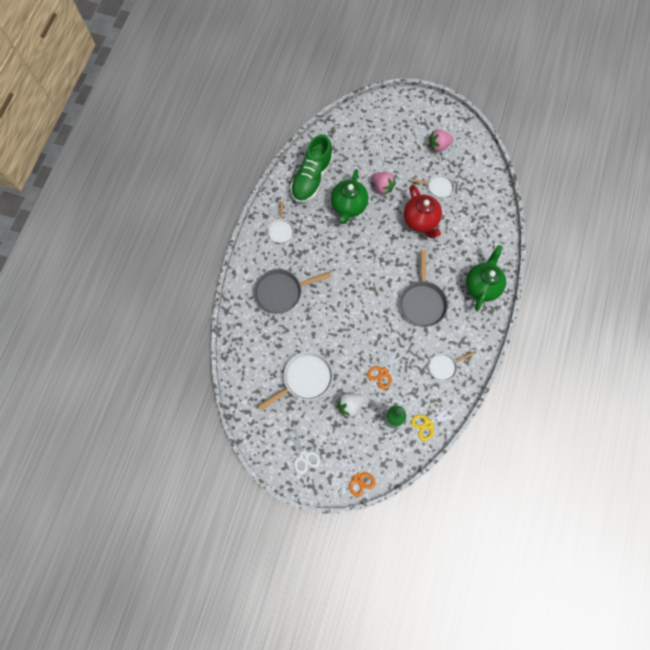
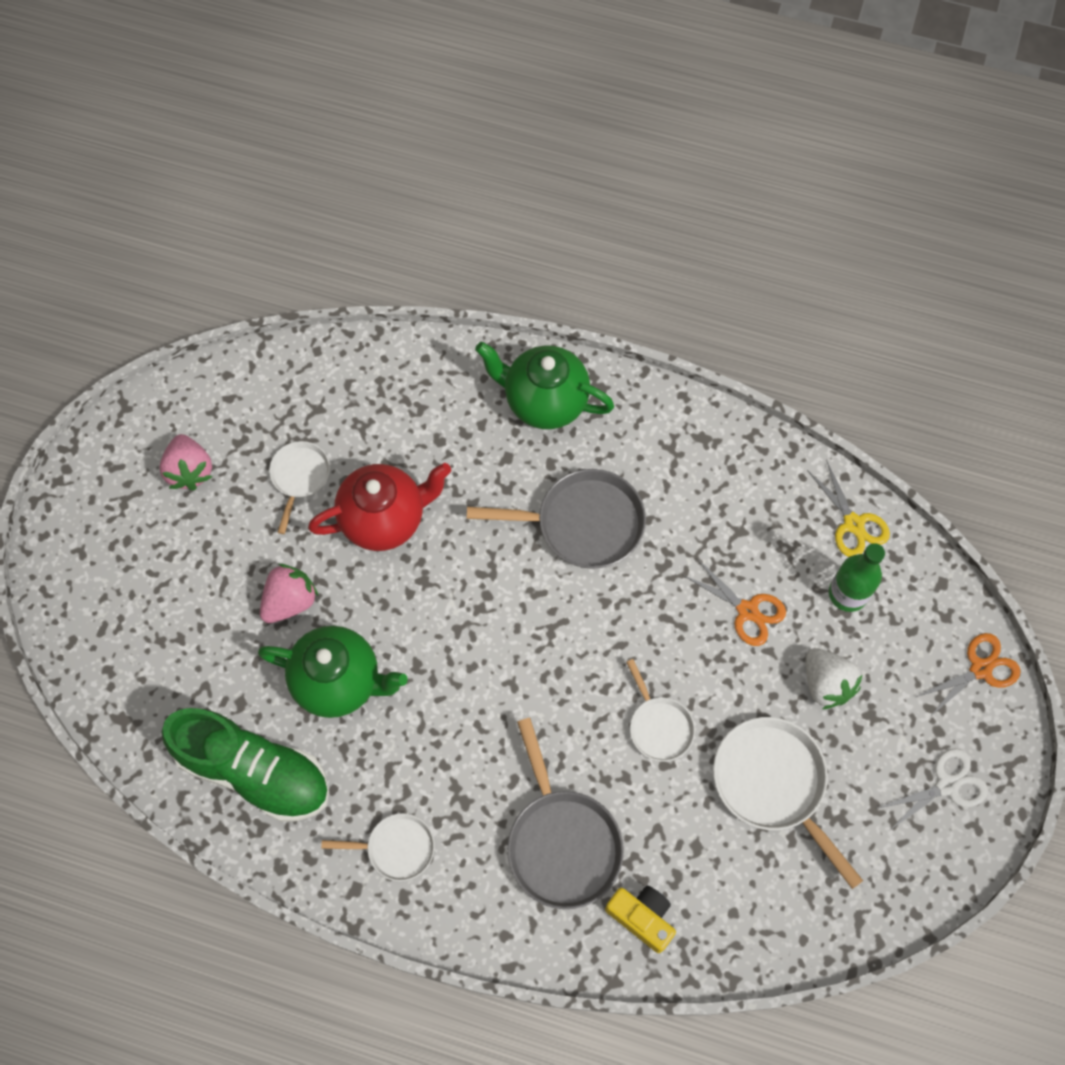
camera: 90 degrees left, 5 degrees down
(251, 323) = (642, 917): none -> yellow camera
(444, 366) = (727, 486): white pan -> white pan (659, 726)

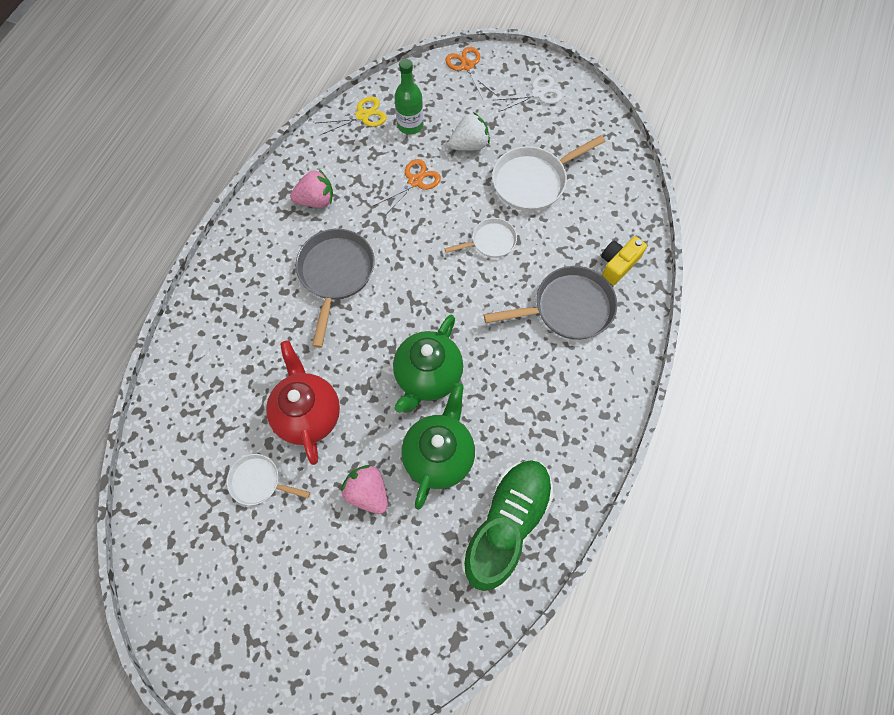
camera: 85 degrees left, 0 degrees up
(190, 471) = (234, 578): pink strawberry -> pink strawberry (316, 200)
(396, 848) = (569, 419): white pan -> none
(544, 401) = (231, 291): green teapot -> green teapot (428, 377)
(947, 785) = (538, 93): white scissors -> white scissors turned 90 degrees clockwise

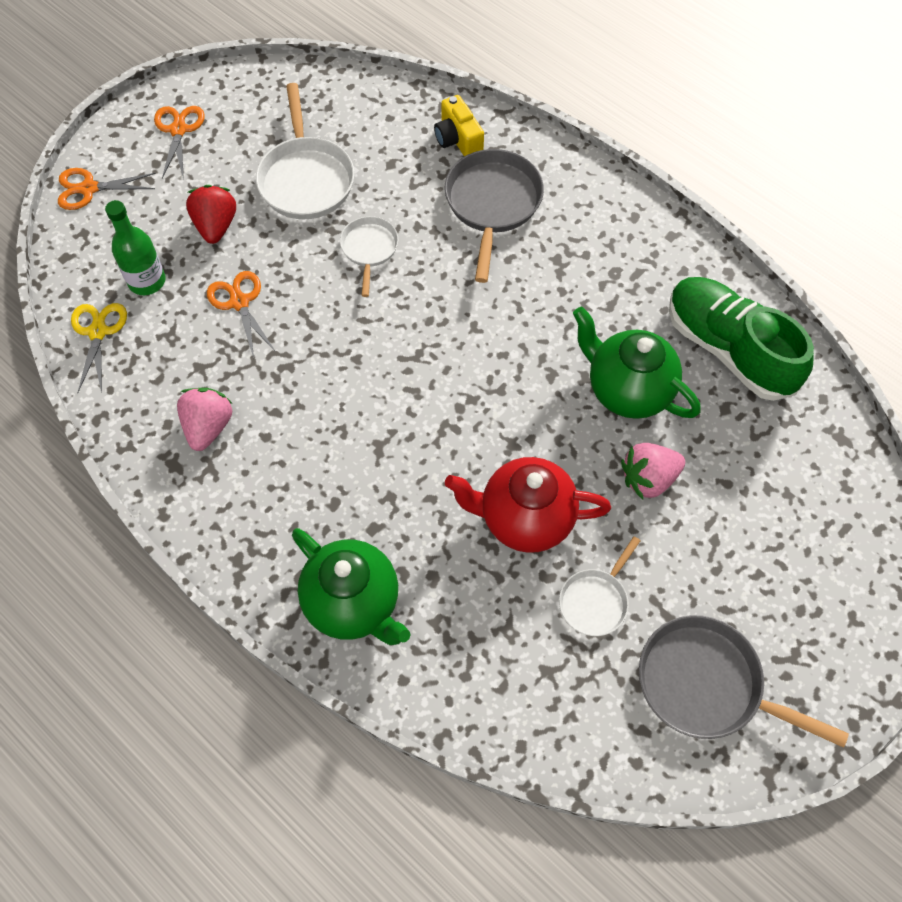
camera: 70 degrees left, 5 degrees down
(336, 274) = (336, 433): grey pan -> grey pan (706, 684)
(428, 377) = (524, 372): green teapot -> green teapot (354, 603)
(469, 145) = (216, 226): white strawberry -> red strawberry
(538, 93) = (178, 130): white scissors -> orange scissors

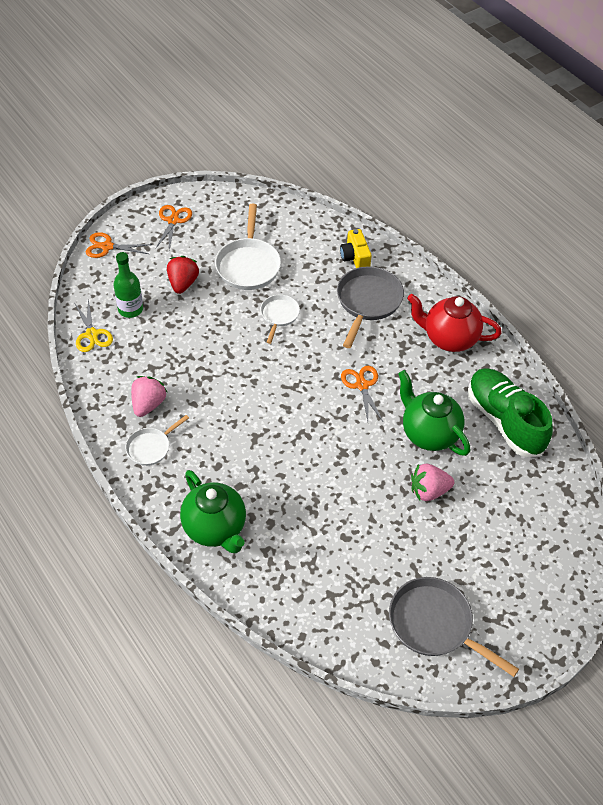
camera: 10 degrees right, 10 degrees down
(98, 332) = (92, 334): yellow scissors -> yellow scissors turned 150 degrees clockwise
(239, 302) = (186, 333): orange scissors -> orange scissors (362, 385)
(524, 519) = (339, 499): red teapot -> red teapot (449, 339)
(595, 601) = (373, 558): white pan -> white pan (151, 447)

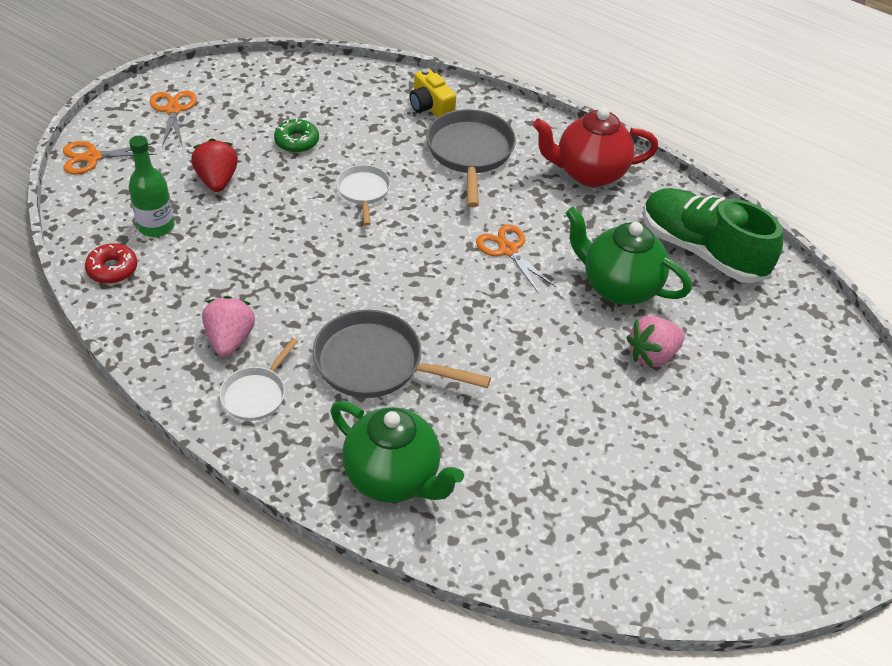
camera: 20 degrees left, 5 degrees down
(92, 334) = (112, 269): yellow scissors -> red donut
(248, 265) = (297, 141): white pan -> green donut
(434, 624) = (742, 519): grey pan -> grey pan (375, 363)

